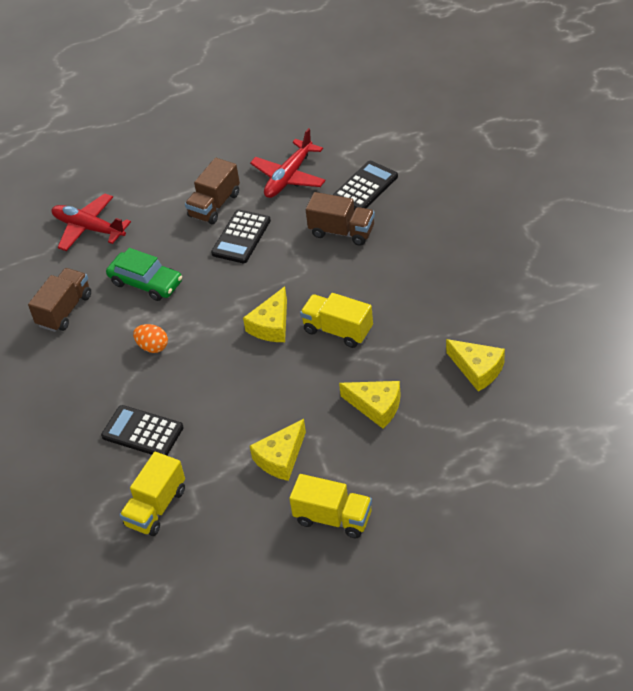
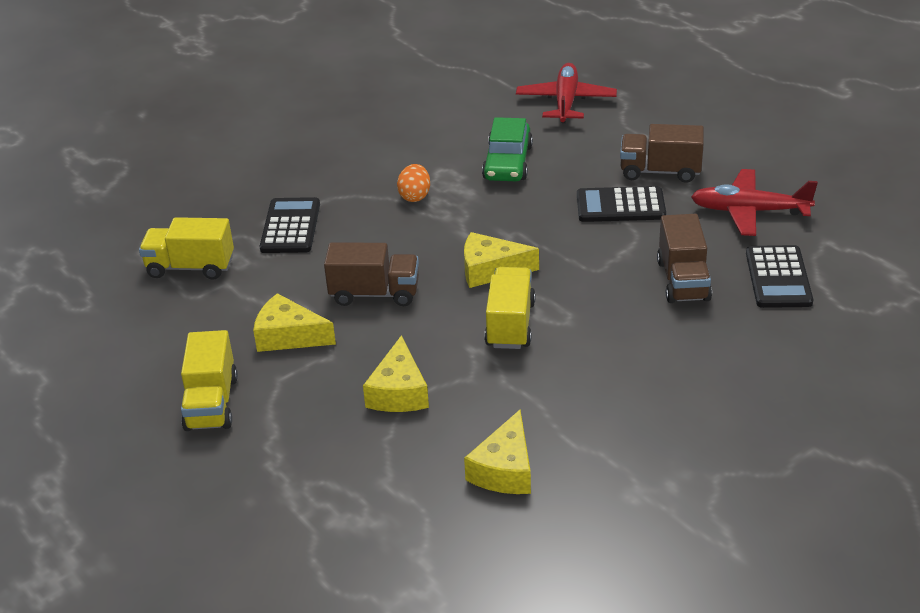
camera: 65 degrees right, 10 degrees down
(64, 310) = (438, 125): brown truck -> brown truck (375, 293)
(365, 187) = (778, 278): black calculator -> black calculator turned 75 degrees clockwise

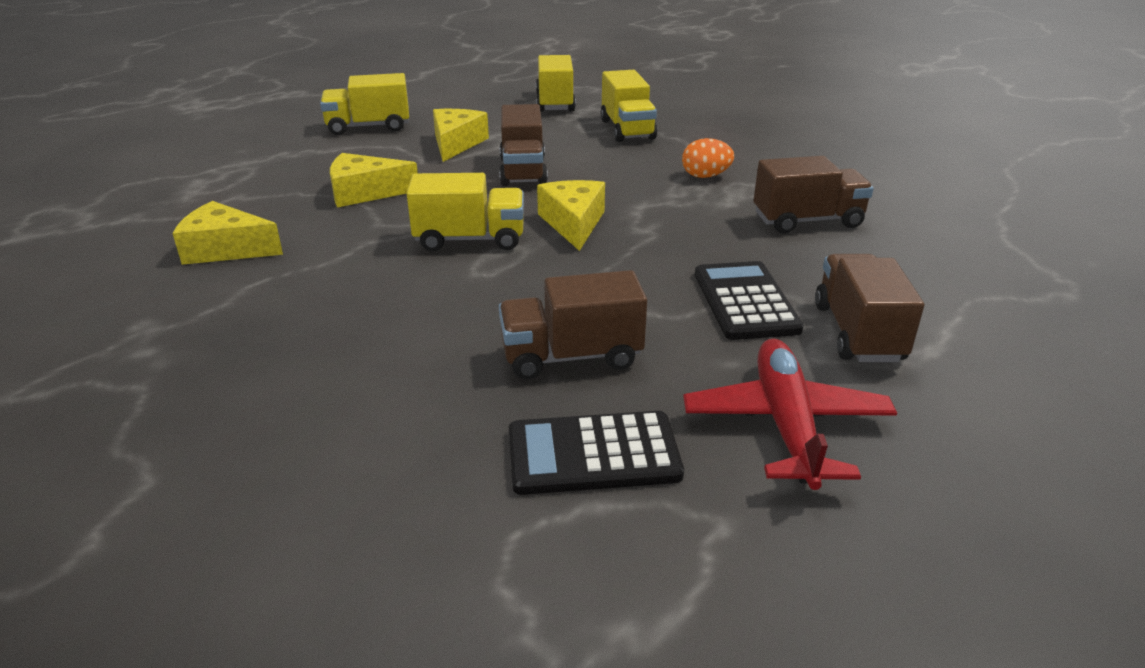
camera: 80 degrees right, 5 degrees down
(290, 226) = (627, 129): black calculator -> yellow truck
(507, 162) = (807, 220): green car -> brown truck
(566, 102) = (996, 251): red plane -> none

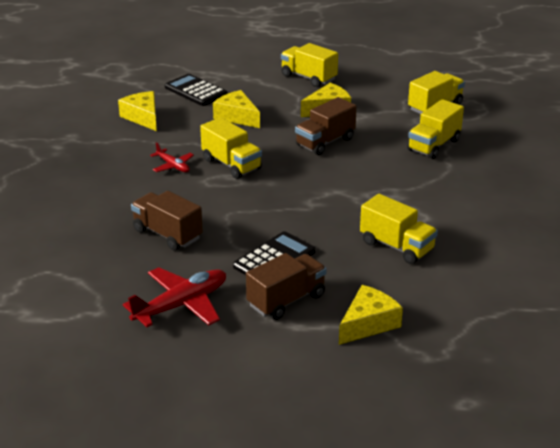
camera: 50 degrees right, 0 degrees up
(397, 279) = (173, 166): none -> red plane
(573, 223) = (287, 182): yellow cheese -> yellow cheese (368, 323)
(593, 454) = (108, 268): black calculator -> black calculator (196, 91)
(705, 176) = (407, 195): orange egg -> none
(807, 220) = (396, 246): brown truck -> yellow truck

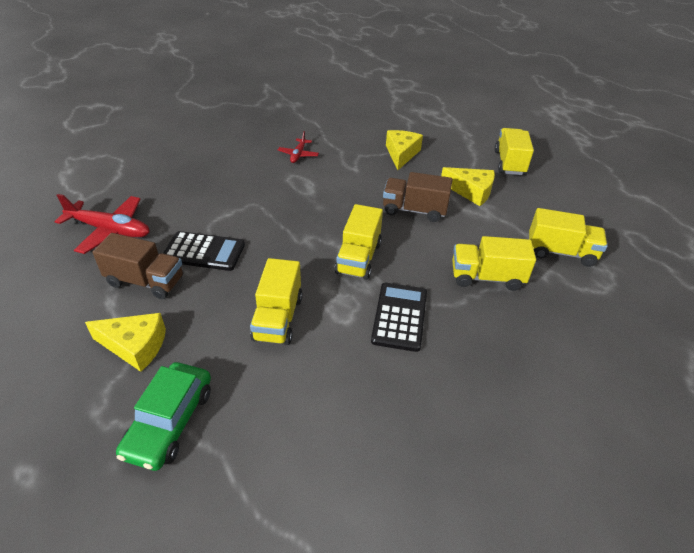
camera: 55 degrees right, 10 degrees up
(143, 117) = (352, 118): yellow cheese -> none
(167, 234) = (202, 188): brown truck -> none
(196, 91) = (416, 123): black calculator -> black calculator (399, 316)
(231, 164) = (327, 178): yellow truck -> yellow truck (358, 258)
(465, 324) = (169, 422): none -> green car

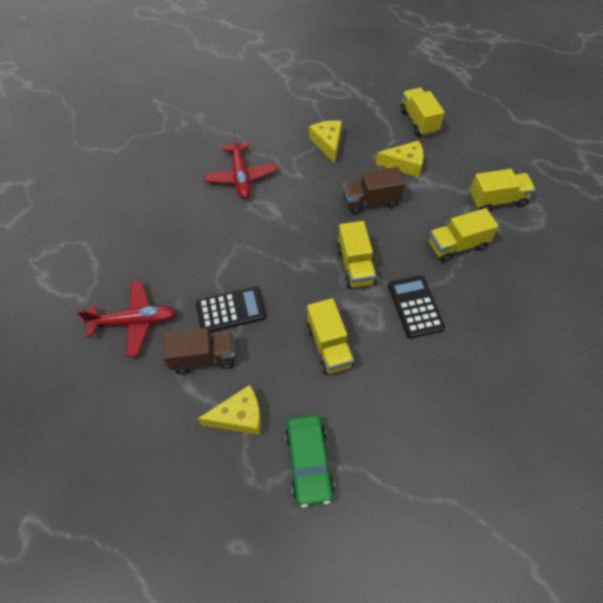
camera: 20 degrees left, 15 degrees up
(298, 155) = (241, 177): red plane -> red plane, size x1.82

